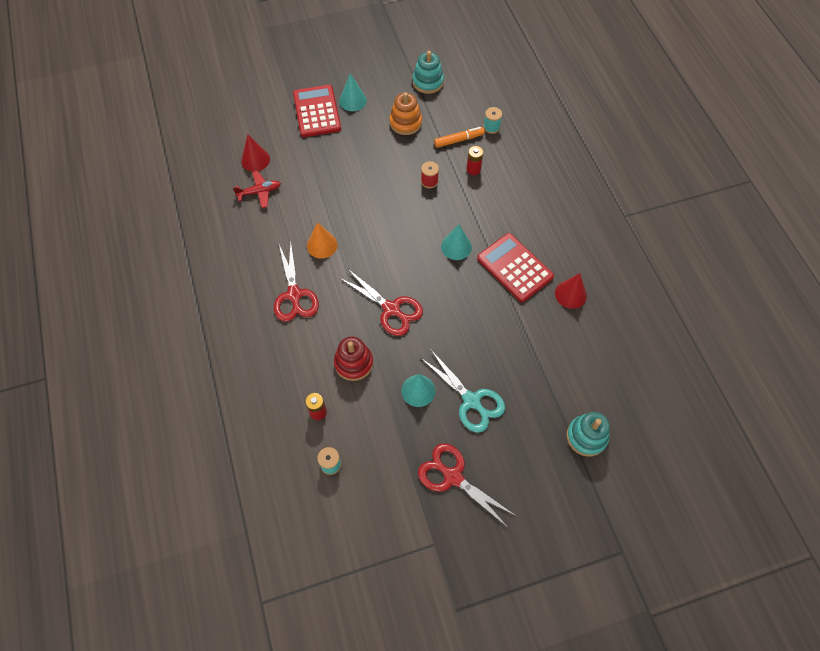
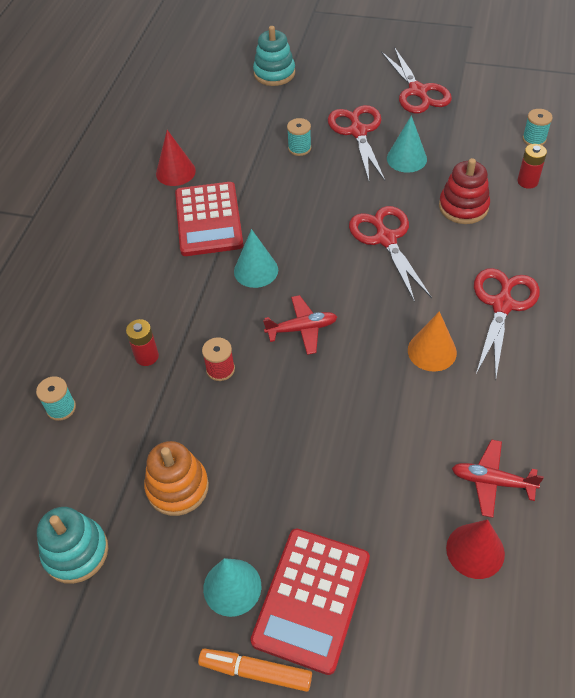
camera: 145 degrees left, 10 degrees down
(402, 223) = (302, 329): none -> red plane
(458, 140) = (125, 412): orange marker -> orange marker (256, 672)
(471, 401) = (358, 132): turquoise scissors -> red scissors
(503, 360) = (299, 148): none -> turquoise spool

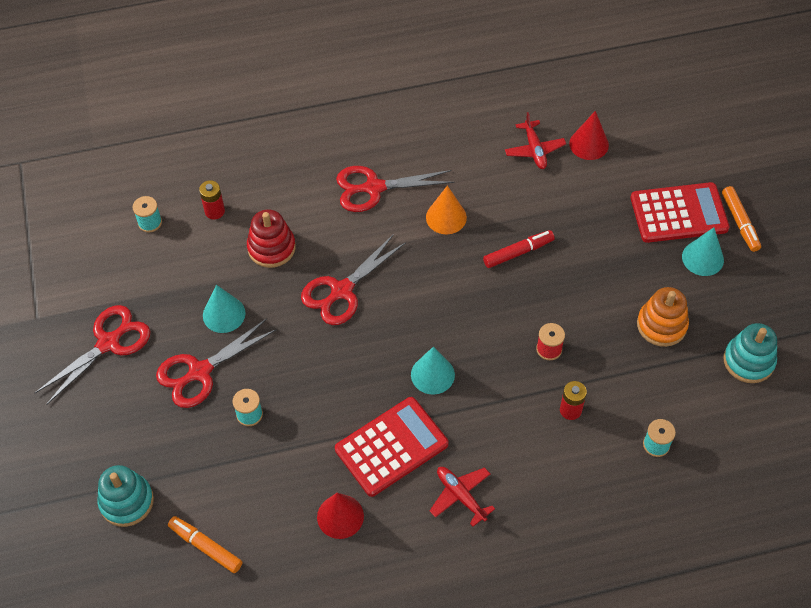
camera: 120 degrees left, 5 degrees up
(210, 100) = (206, 547): none -> orange marker
(302, 329) = (475, 310): red plane -> red plane (461, 496)
(350, 395) = (518, 252): none -> red marker

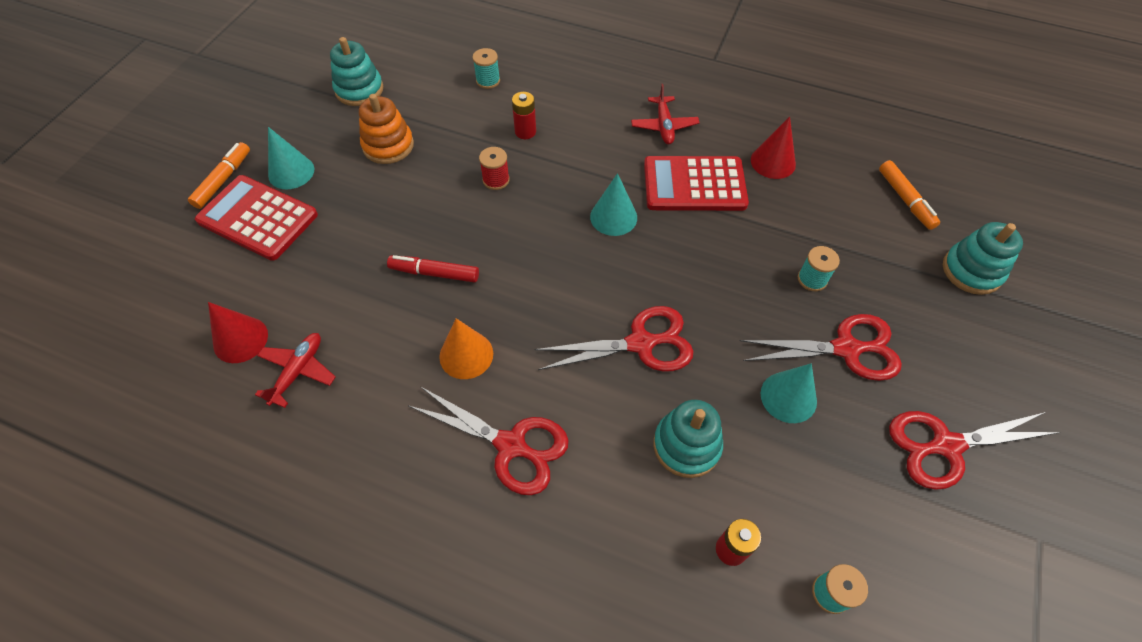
camera: 145 degrees left, 0 degrees up
(271, 248) = (686, 445): red stacking toy -> turquoise stacking toy

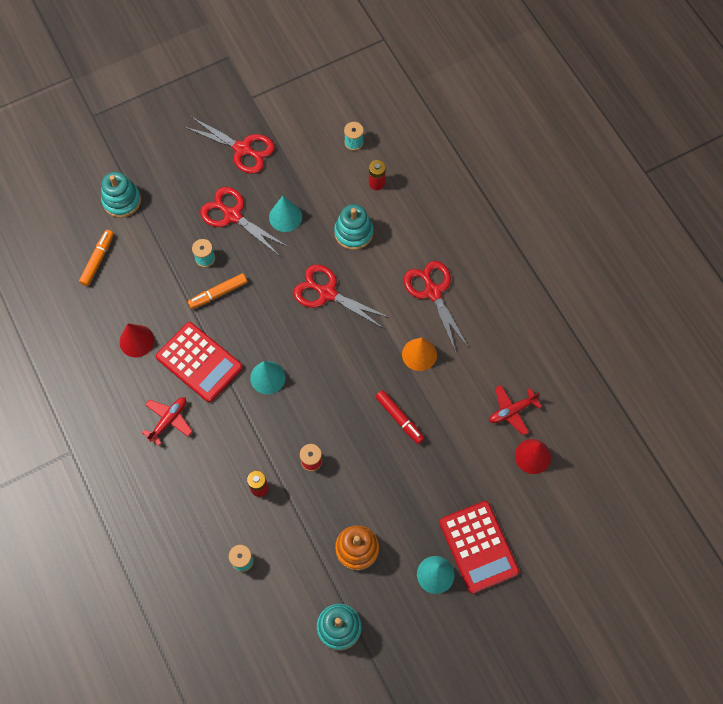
camera: 140 degrees left, 10 degrees up
(223, 180) = (484, 603): orange marker -> orange marker (218, 293)

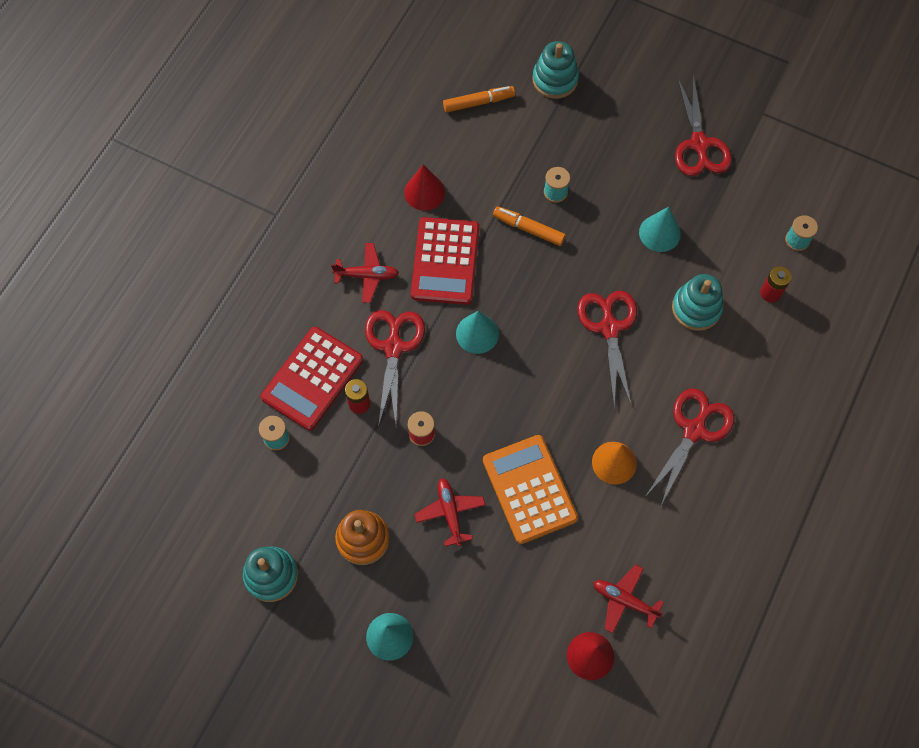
camera: 55 degrees right, 0 degrees up
(233, 215) = (620, 185): red scissors -> red scissors (393, 347)
(379, 479) = (450, 512): none -> red plane
(399, 418) = (529, 489): red marker -> orange calculator
(478, 547) = (449, 662): red calculator -> red calculator (312, 379)

